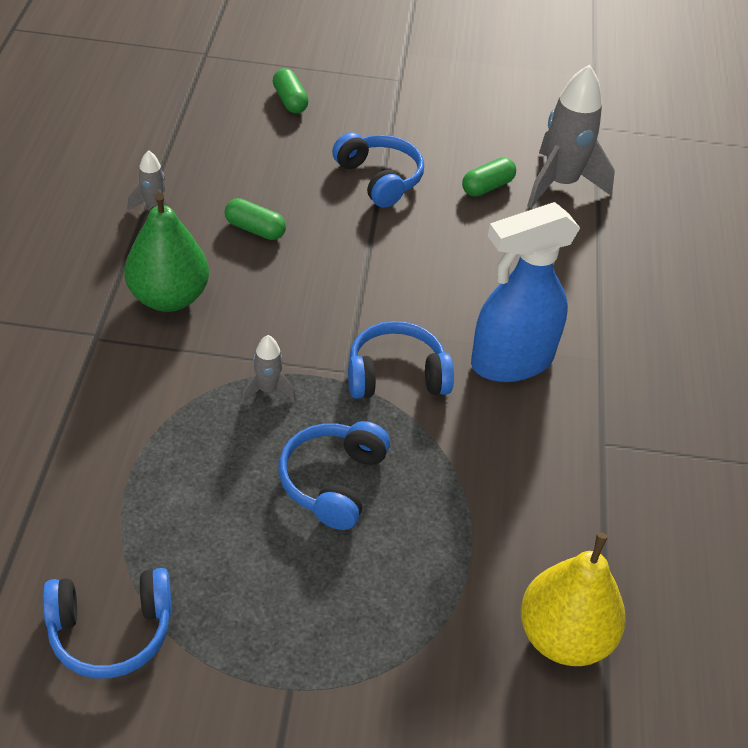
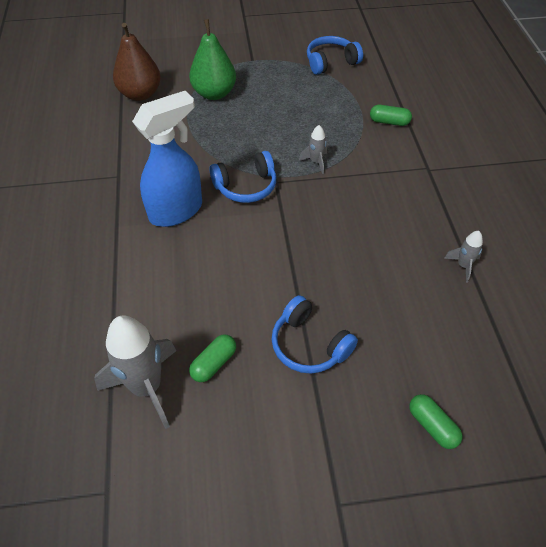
camera: 170 degrees right, 5 degrees up
(169, 297) = (404, 201): green pear -> green pear (214, 93)
(255, 229) = (381, 266): green capsule -> green capsule (389, 122)
(333, 482) = (262, 128): blue headphones -> none
(564, 637) = (140, 94): yellow pear -> brown pear

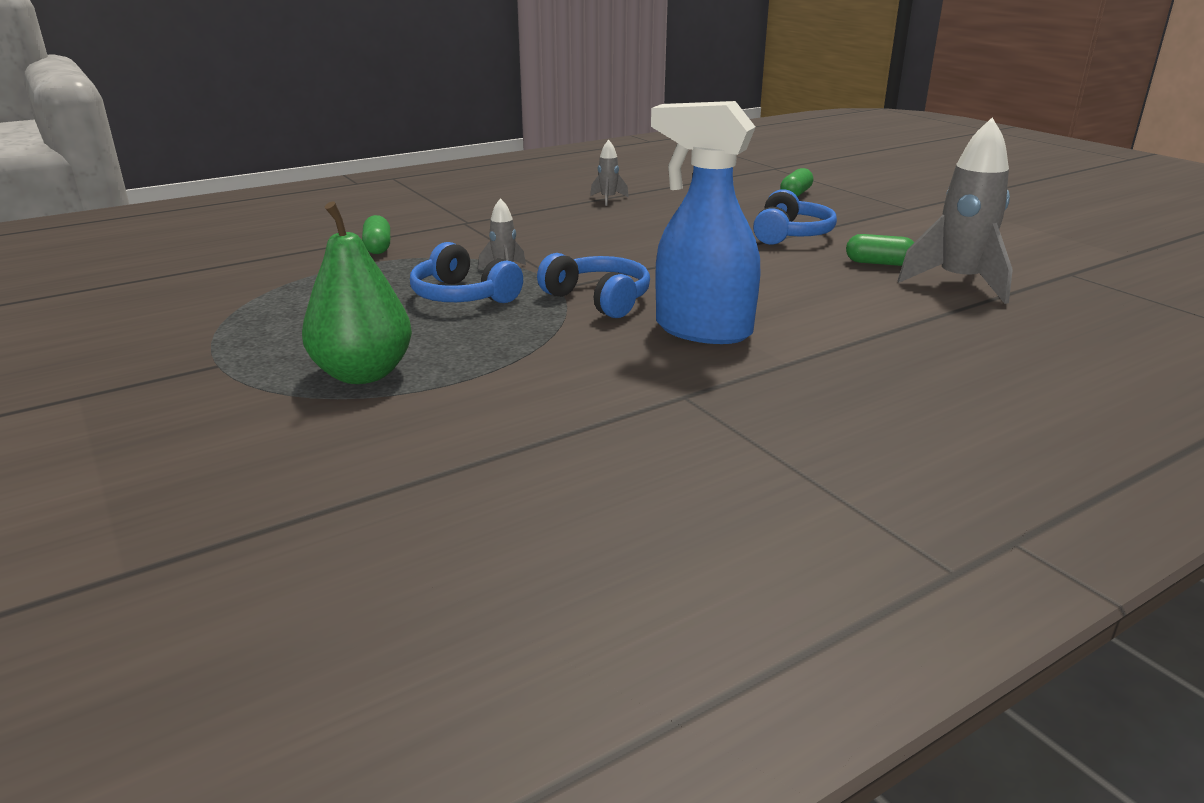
camera: 115 degrees left, 25 degrees down
(140, 94) = (407, 453): brown pear -> none
(331, 62) = (213, 300): blue headphones -> blue headphones (463, 296)

